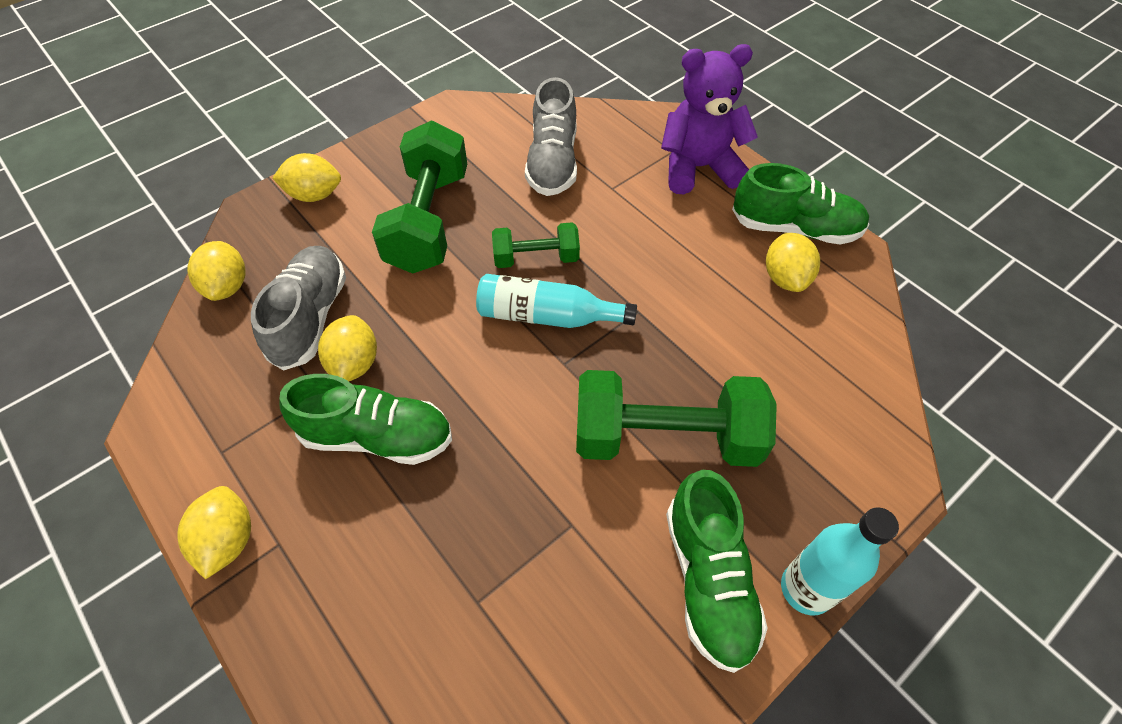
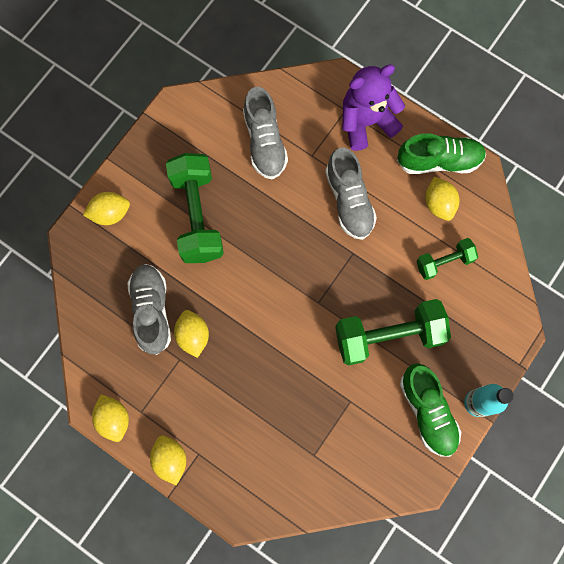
camera: 15 degrees left, 20 degrees up
(227, 286) = (88, 302): yellow lemon -> yellow lemon (114, 419)
(377, 436) = (226, 378): green shoe -> none
(536, 258) = (278, 228): green dumbbell -> green dumbbell (444, 262)
(547, 316) = (298, 271): turquoise bottle -> none
(650, 247) = (349, 201): none -> grey shoe

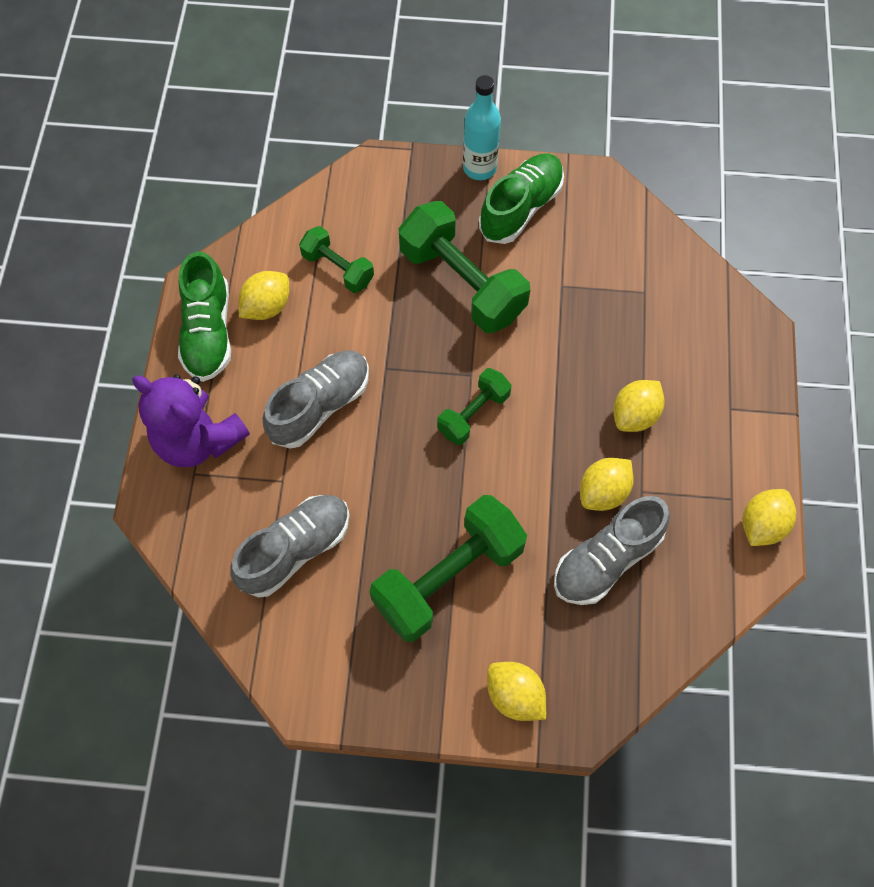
camera: 120 degrees left, 10 degrees down
(170, 459) = (758, 434): yellow lemon -> yellow lemon (635, 415)
(290, 288) = (473, 414): none -> green dumbbell
(439, 161) = (208, 332): green shoe -> green shoe turned 150 degrees counterclockwise

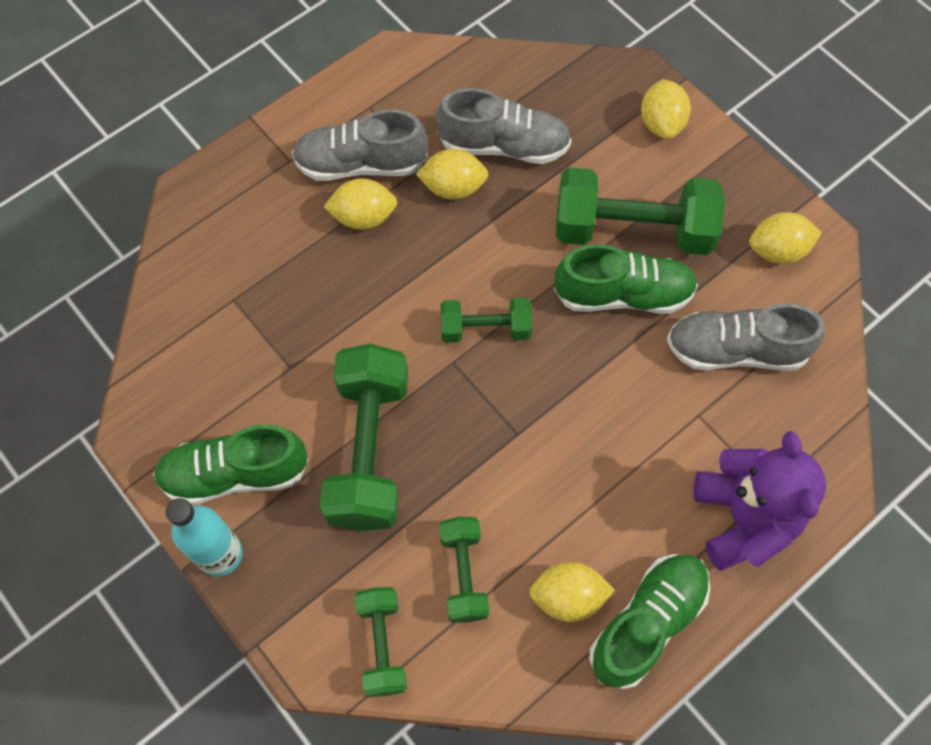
camera: 135 degrees left, 0 degrees up
(320, 405) = (607, 451): grey shoe -> grey shoe (360, 164)
(346, 201) = (382, 645): none -> green dumbbell
(408, 521) = (623, 294): none -> green shoe
(762, 525) = (370, 76): yellow lemon -> yellow lemon (777, 250)

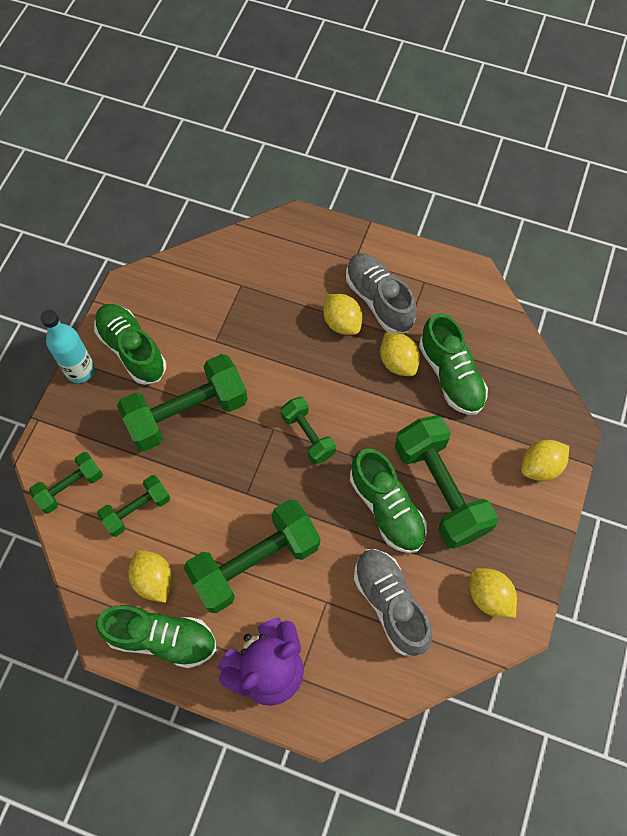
camera: 60 degrees right, 0 degrees up
(504, 145) = (451, 375): grey shoe -> green shoe
(610, 468) = (255, 562): none -> green dumbbell

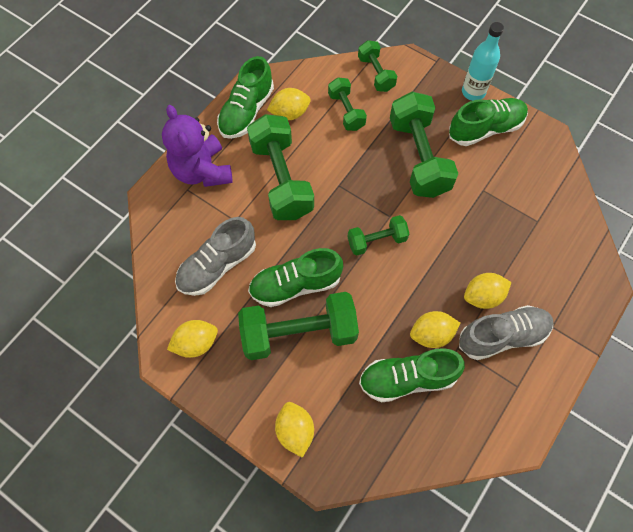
camera: 105 degrees right, 0 degrees up
(390, 604) = (217, 265): grey shoe -> grey shoe turned 150 degrees clockwise

